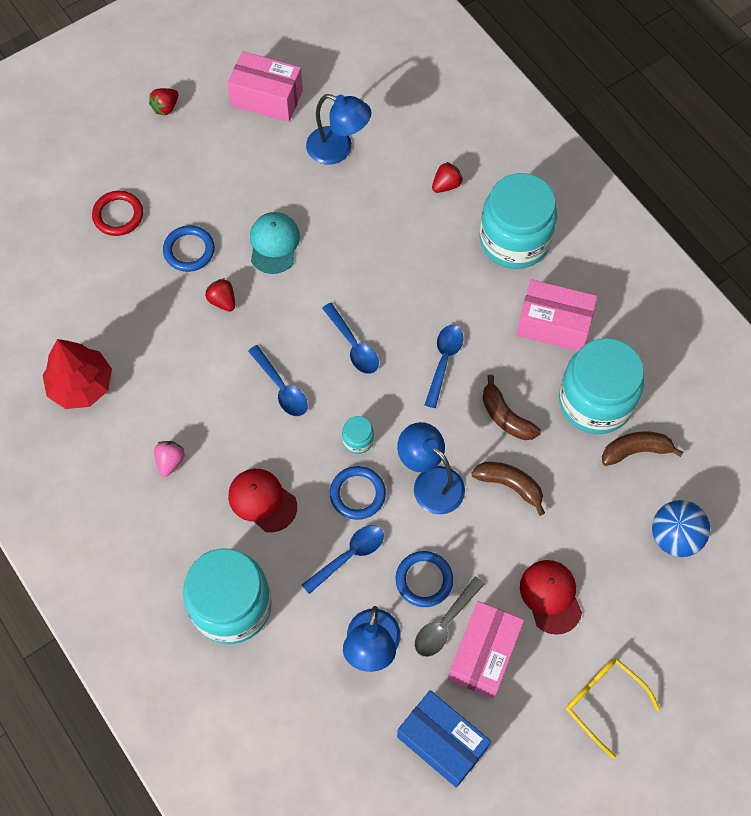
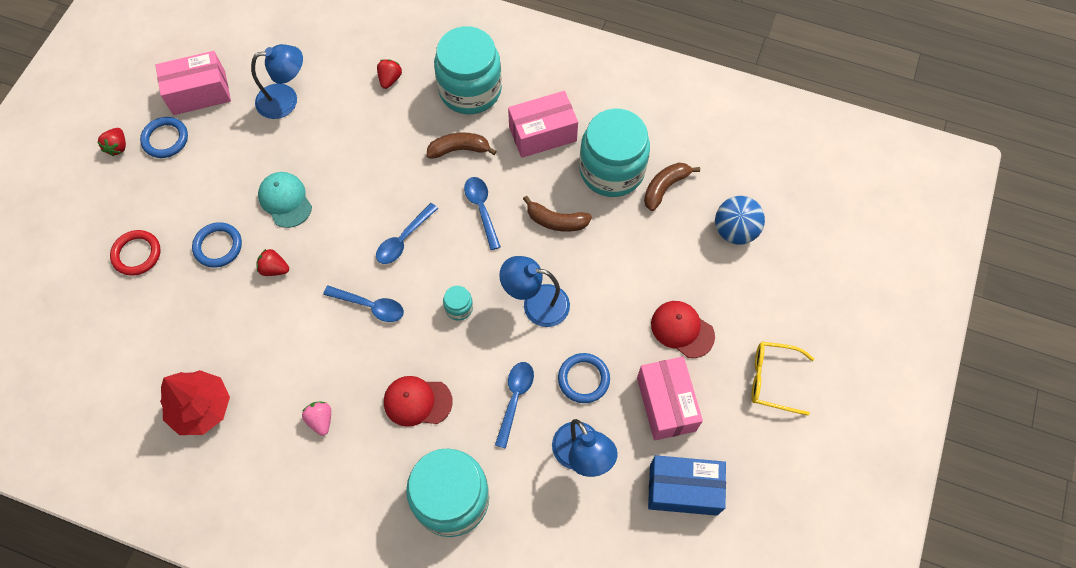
camera: 35 degrees left, 0 degrees up
(353, 345) = (403, 239): blue spoon -> blue spoon turned 105 degrees clockwise
(357, 494) = (488, 348): blue ring -> blue ring (165, 139)
(445, 623) = (622, 400): grey spoon -> none
(510, 485) = (595, 269): brown banana -> brown banana (459, 149)

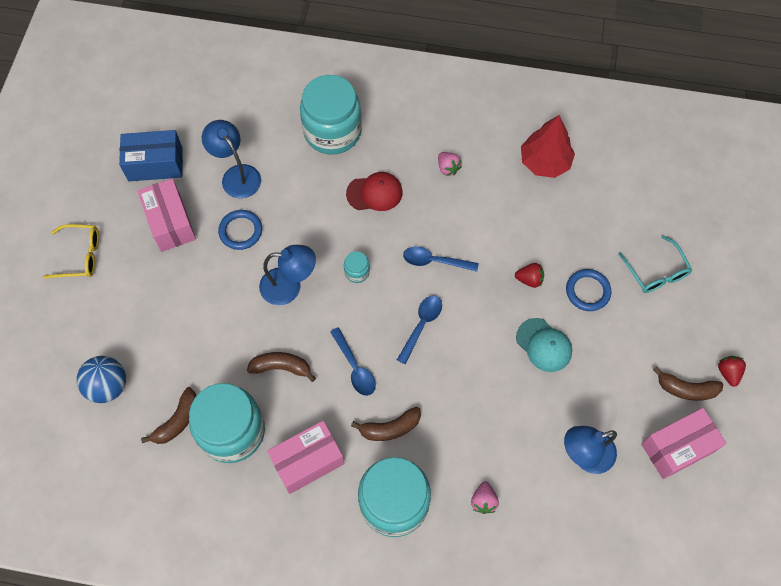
camera: 170 degrees right, 0 degrees up
(137, 254) = (656, 272): red ring -> turquoise glasses
(165, 139) = (686, 389): blue ring -> brown banana
(390, 79) = (483, 501): red strawberry -> pink strawberry
(515, 399) = (295, 207): blue spoon -> none
(682, 329) = (158, 285): red cap -> none

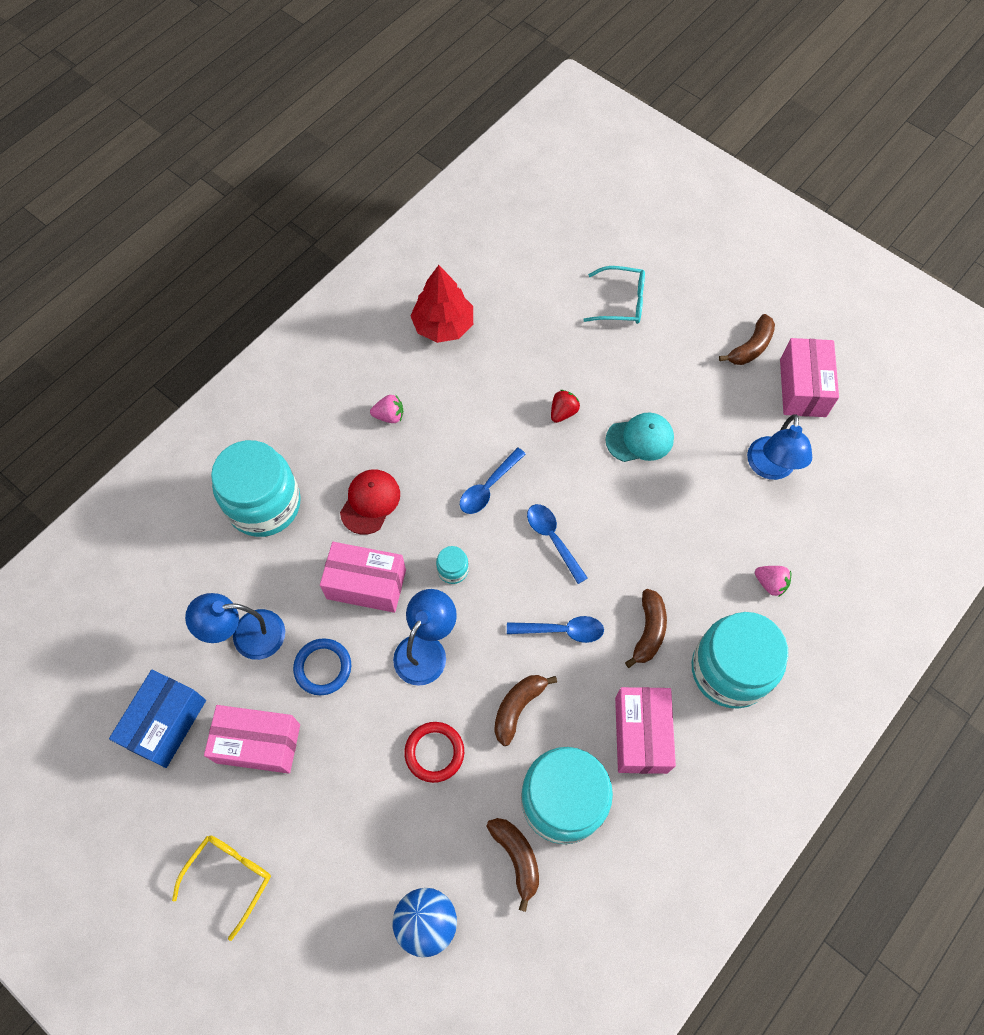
camera: 60 degrees left, 0 degrees up
(221, 330) = (434, 752): none -> red ring
(313, 224) = (366, 584): none -> pink box
(587, 291) = (606, 369): blue ring -> none
(728, 373) = (753, 305): red strawberry -> none

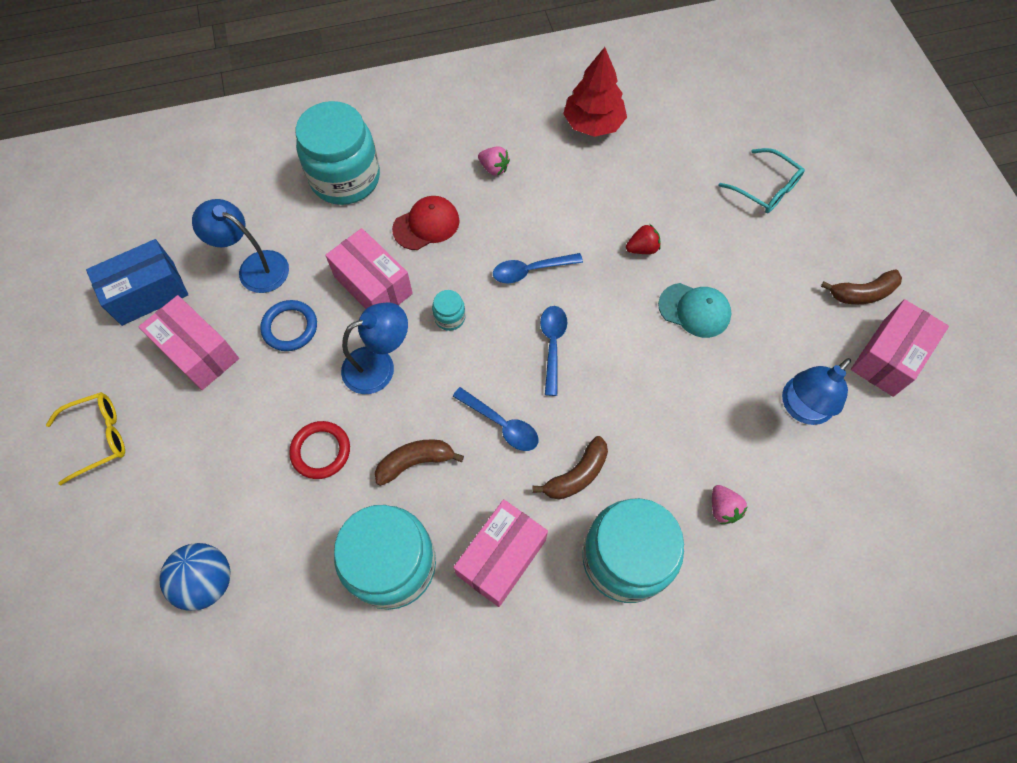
camera: 35 degrees right, 0 degrees up
(516, 858) = (317, 583): brown banana -> none

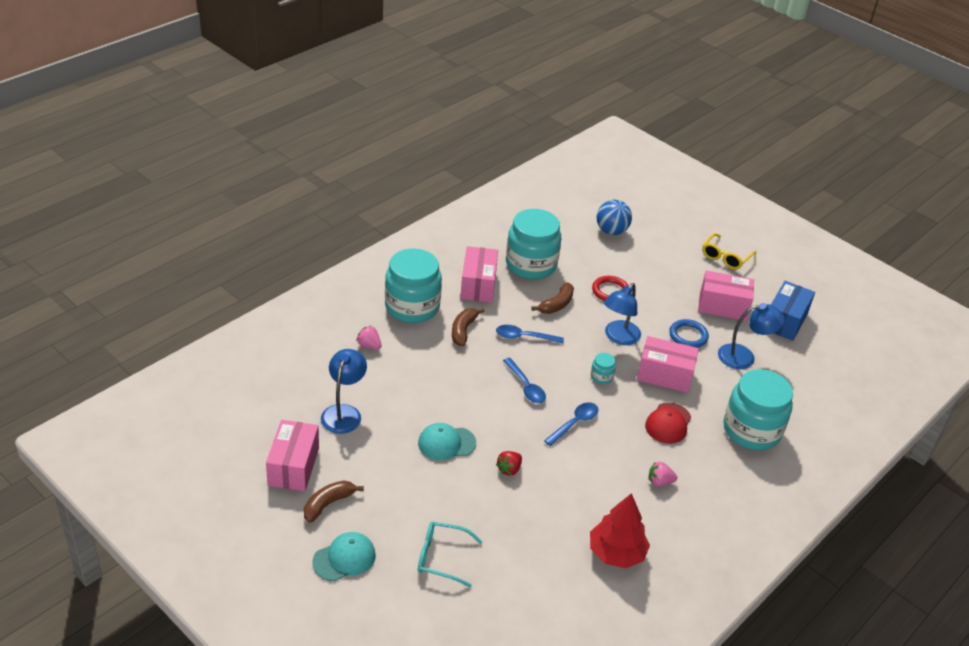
camera: 145 degrees right, 25 degrees down
(865, 228) = (344, 558): none -> turquoise cap

